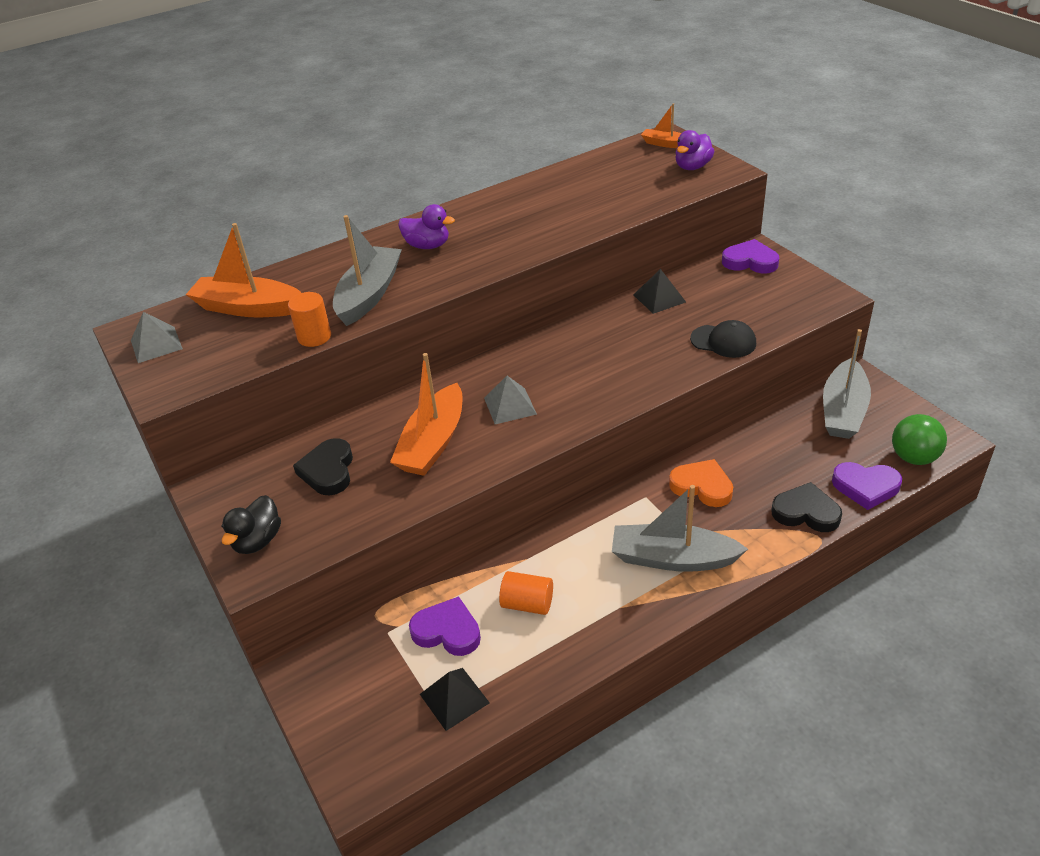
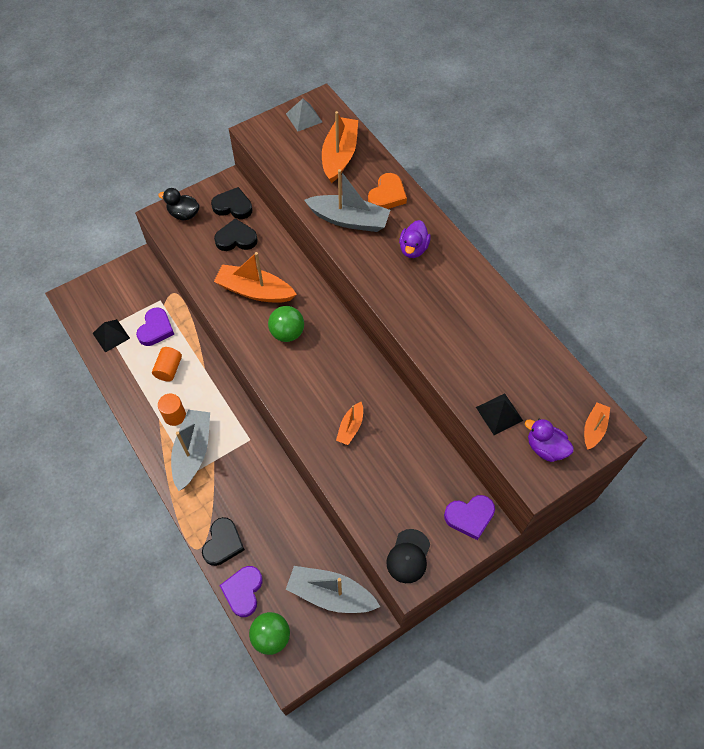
camera: 85 degrees right, 20 degrees up
(259, 480) = (233, 206): none -> black heart
(314, 337) = (302, 196): orange cylinder -> orange cylinder (174, 416)
(510, 405) = (287, 333): grey pyramid -> green ball
(652, 344) = (350, 427): none -> orange boat
(659, 298) = (414, 437): black pyramid -> black pyramid (499, 414)
(702, 486) = (256, 477): orange heart -> orange heart (387, 195)
(723, 341) = (351, 479): black cap -> black cap (408, 556)
(750, 261) = (469, 517): purple heart -> purple heart turned 60 degrees clockwise

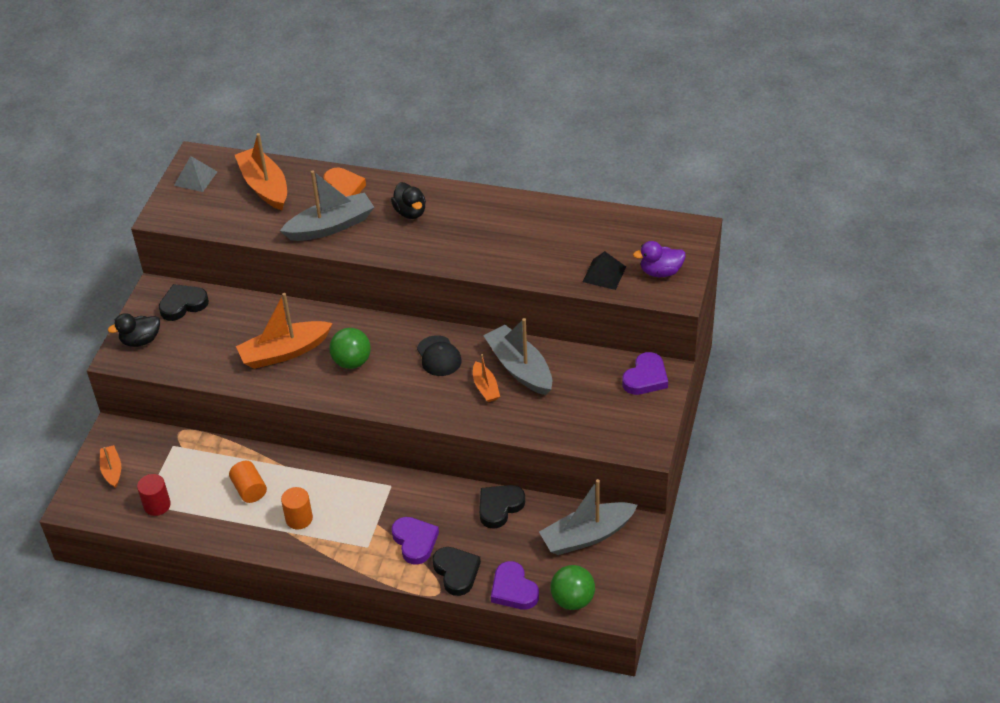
camera: 40 degrees left, 15 degrees down
(111, 335) = (157, 505): black pyramid -> red cylinder
(156, 329) = (197, 469): purple heart -> purple heart (415, 541)
(193, 452) = (349, 531): grey boat -> grey boat (520, 368)
(236, 239) = (217, 326): black heart -> black heart (499, 507)
(408, 556) = (629, 435): black cap -> black cap (439, 356)
(413, 249) = (410, 212): purple duck -> black duck
(593, 428) = (680, 237): orange boat -> orange boat (112, 470)

